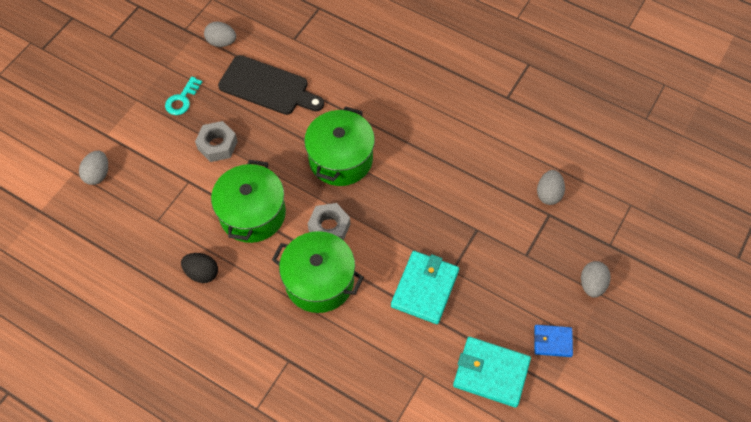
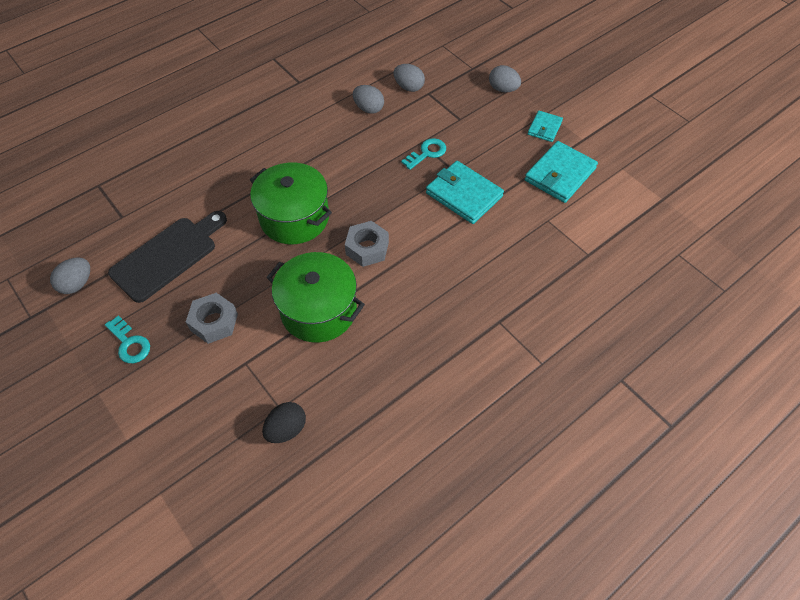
camera: 70 degrees left, 5 degrees down
(98, 174) = (179, 463): grey egg -> grey egg (368, 109)
(202, 273) = (368, 377): black egg -> black egg (286, 429)
(319, 281) = (423, 272): green pot -> none
(464, 239) = (427, 153): none -> turquoise key
(552, 341) = (544, 128): blue wallet -> turquoise wallet

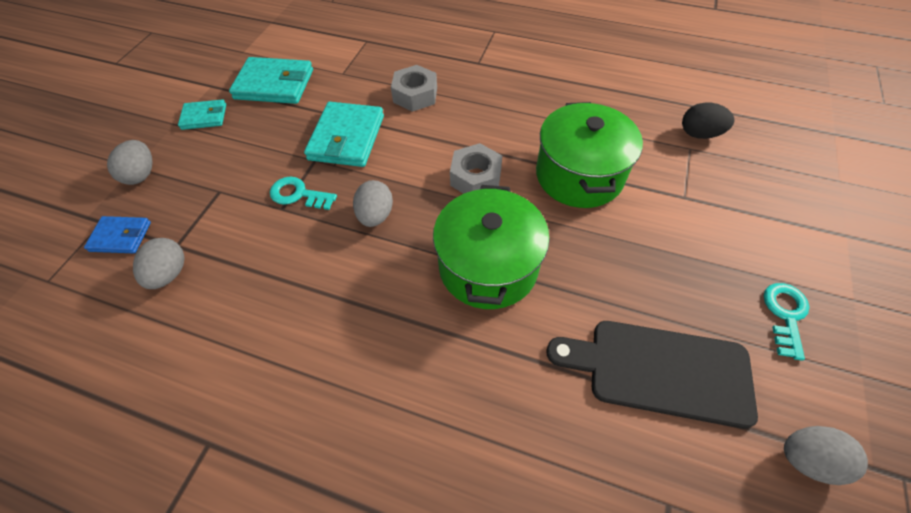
camera: 120 degrees left, 0 degrees up
(214, 322) = (678, 252): grey nut -> grey nut (415, 95)
(368, 109) = (239, 298): grey egg -> grey egg (375, 215)
(453, 74) = (120, 237): none -> blue wallet

